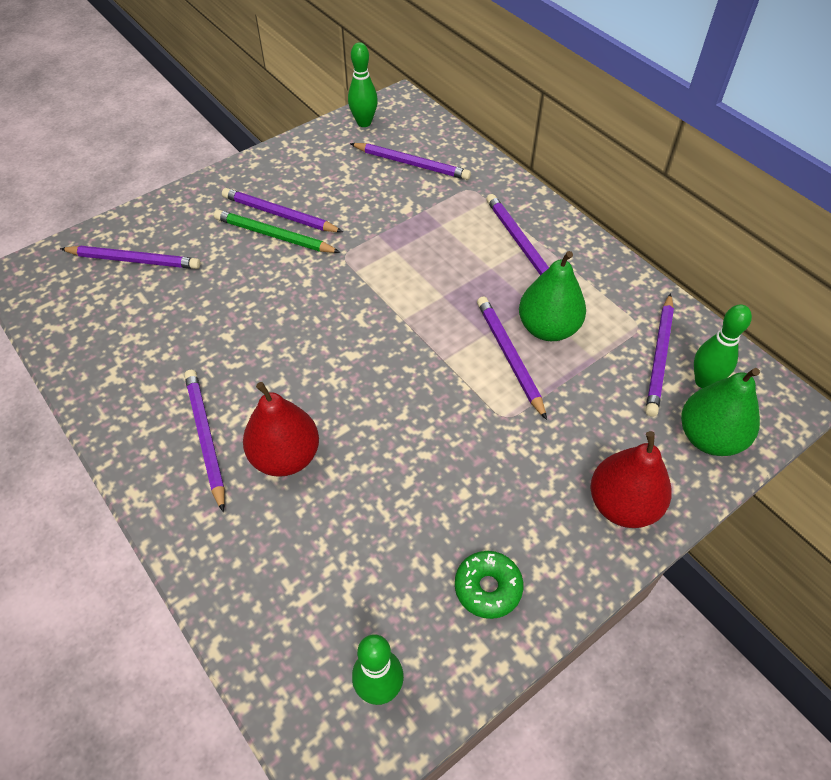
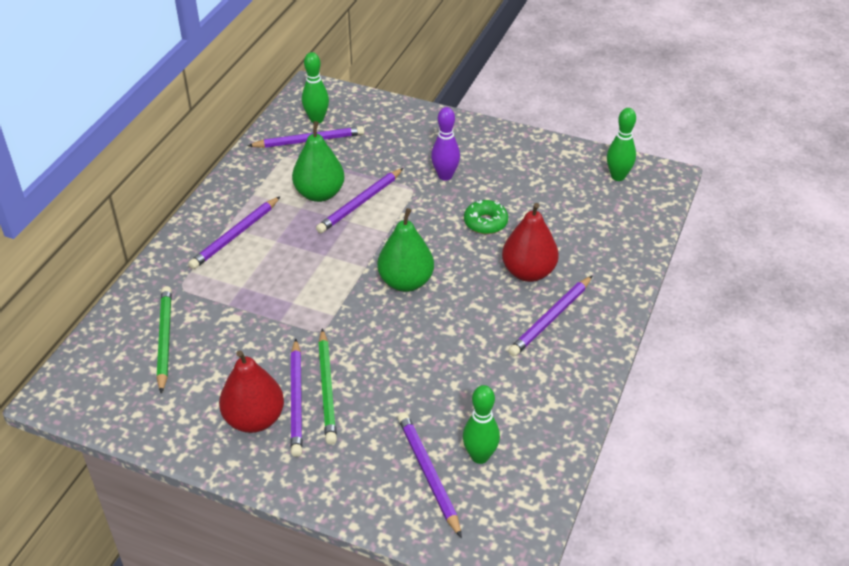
camera: 120 degrees left, 10 degrees down
(364, 123) = (111, 406): green bowling pin -> green bowling pin (480, 456)
(412, 164) = (164, 339): purple pencil -> green pencil
(488, 588) = (531, 159): green donut -> green donut (485, 222)
(511, 463) = (445, 176): none -> purple bowling pin
(623, 505) = (436, 128): red pear -> red pear (254, 419)
(709, 437) = (361, 109): green pear -> green pear (406, 282)

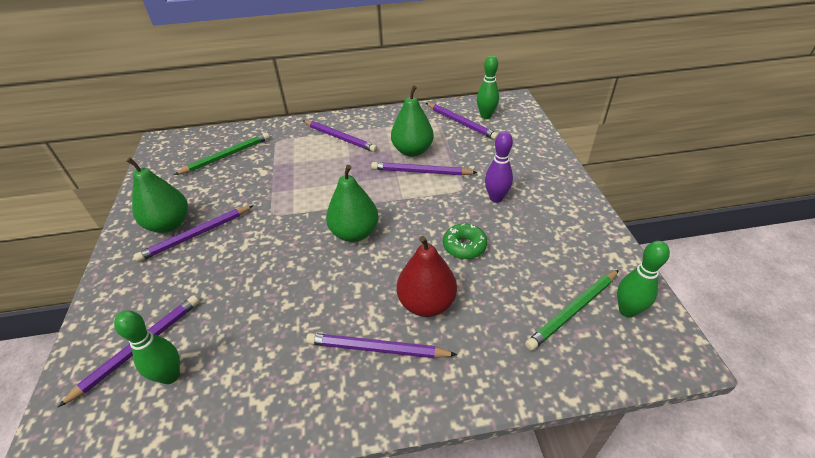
camera: 60 degrees right, 0 degrees up
(235, 235) = (340, 138): purple pencil -> purple pencil turned 150 degrees counterclockwise
(254, 419) = (169, 224): red pear -> green pear
(327, 389) = (214, 245): green pencil -> green pencil (573, 311)

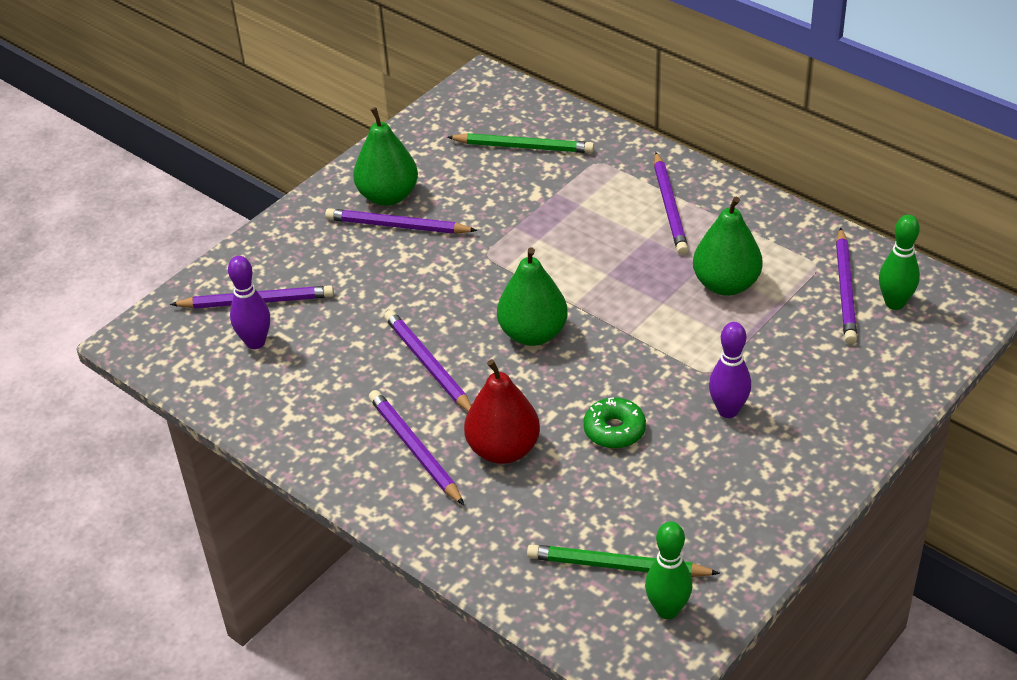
camera: 50 degrees right, 0 degrees up
(170, 376) = (255, 342): green bowling pin -> purple bowling pin
(421, 172) = (695, 318): purple pencil -> purple pencil (428, 364)

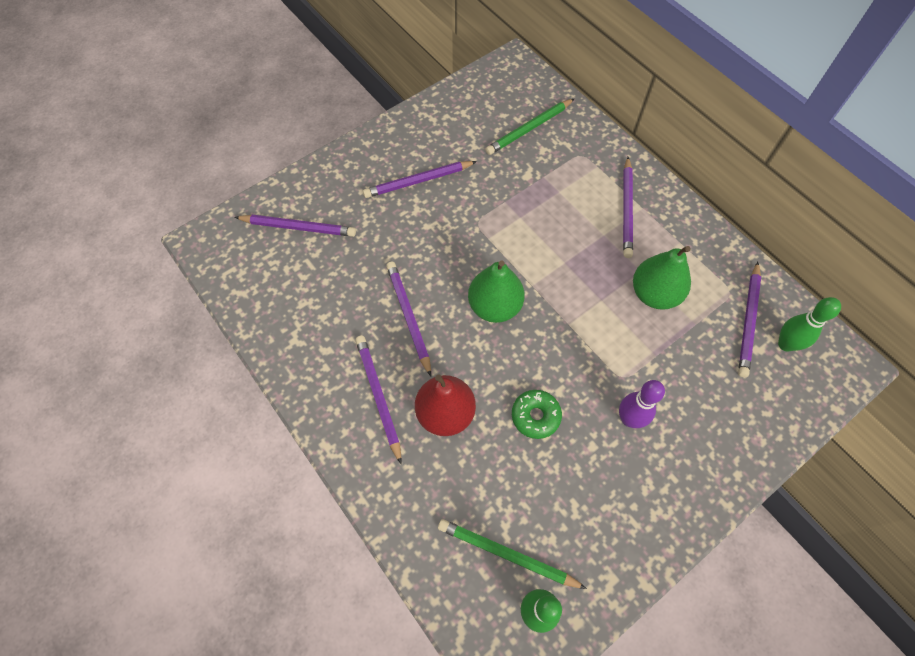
camera: 10 degrees right, 20 degrees up
(255, 342) = (287, 265): purple bowling pin -> none
(388, 196) = (418, 152): green pear -> none
(397, 226) = (418, 181): purple pencil -> purple pencil turned 45 degrees counterclockwise
(524, 147) = (529, 129): green pencil -> green pencil turned 120 degrees clockwise

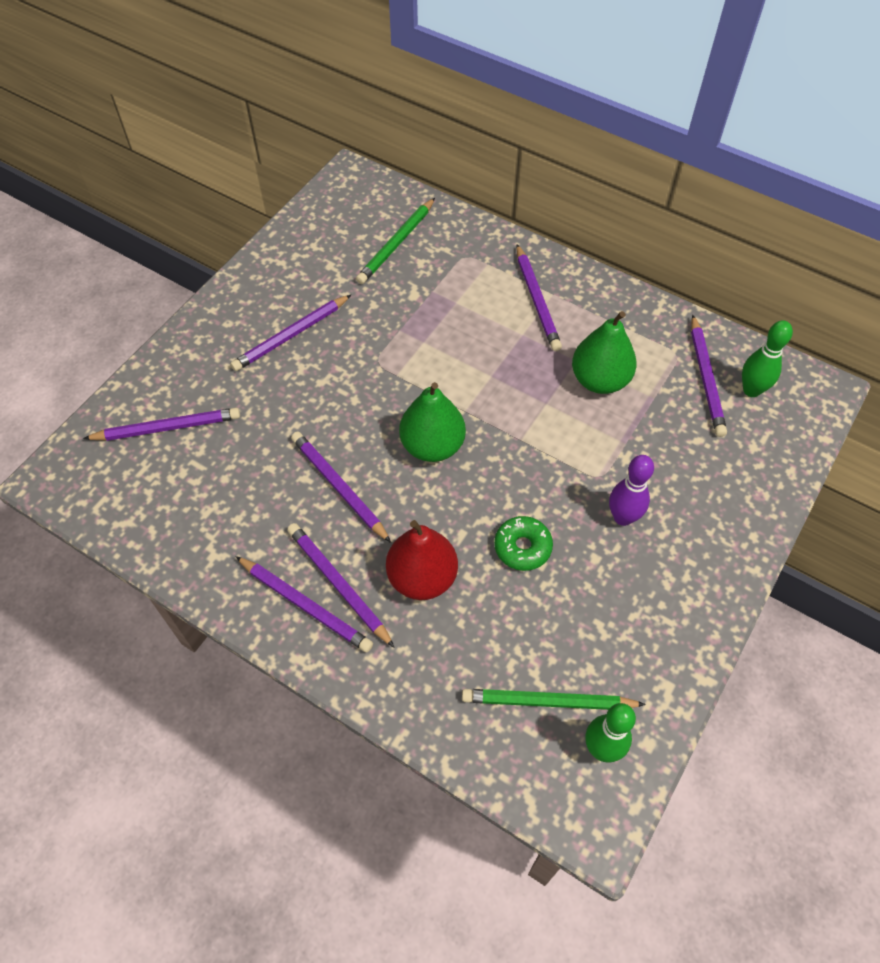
camera: 20 degrees left, 5 degrees down
(347, 405) = (305, 605): none -> purple pencil

